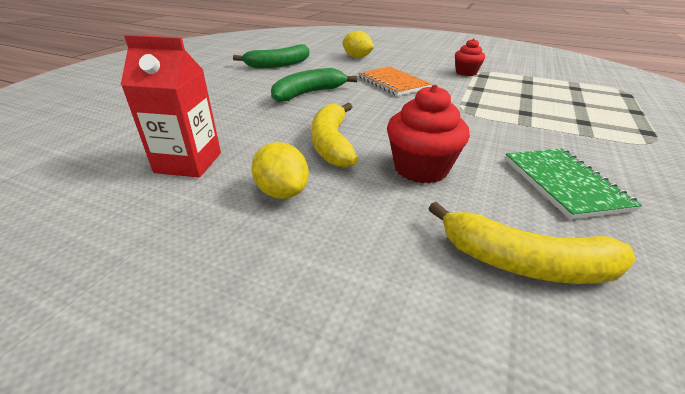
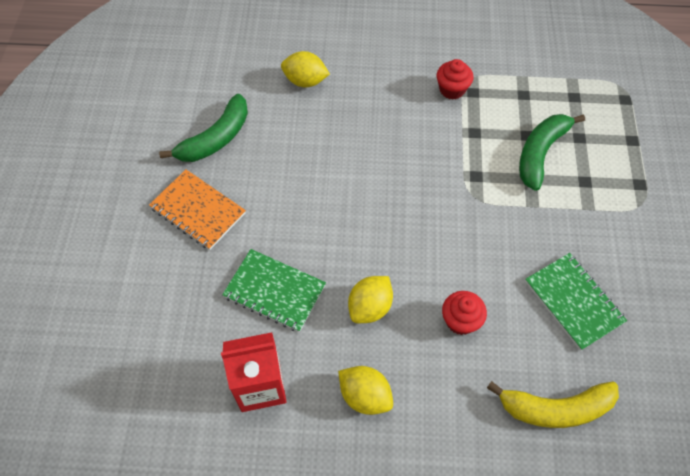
camera: 20 degrees left, 25 degrees up
(255, 121) = (274, 291): none -> green notebook
(308, 93) = (296, 210): green banana -> green banana (540, 153)
(332, 143) = (370, 307): yellow banana -> yellow lemon
(392, 83) = (378, 148): orange notebook -> orange notebook (198, 211)
(421, 168) = (460, 320): red cupcake -> red cupcake, size x0.65

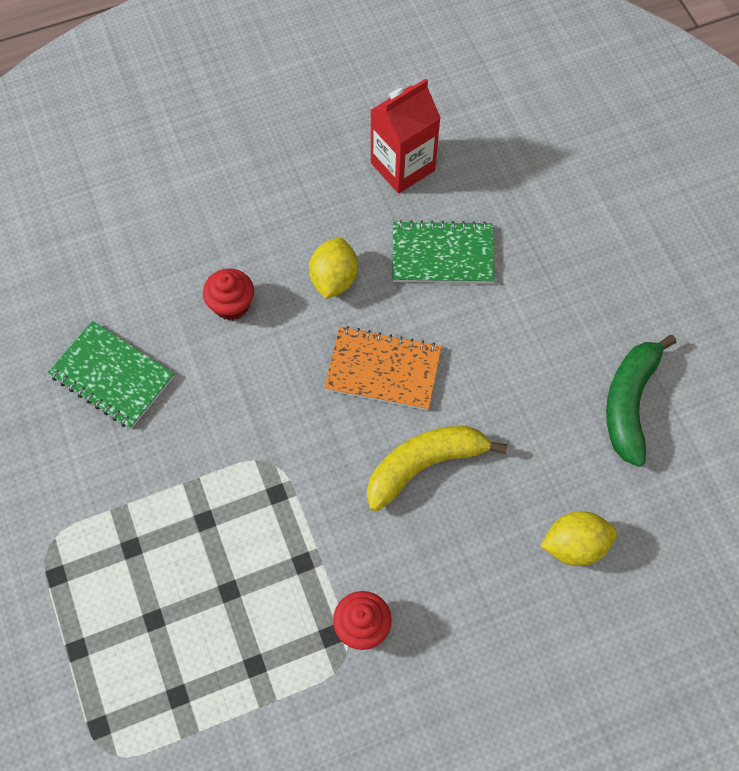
camera: 155 degrees right, 5 degrees up
(198, 211) = (583, 304): orange notebook -> orange notebook (383, 369)
(365, 396) = (299, 197): yellow lemon -> none
(540, 153) = (201, 567): green banana -> none
(555, 408) = (108, 259): yellow banana -> yellow banana (424, 465)

